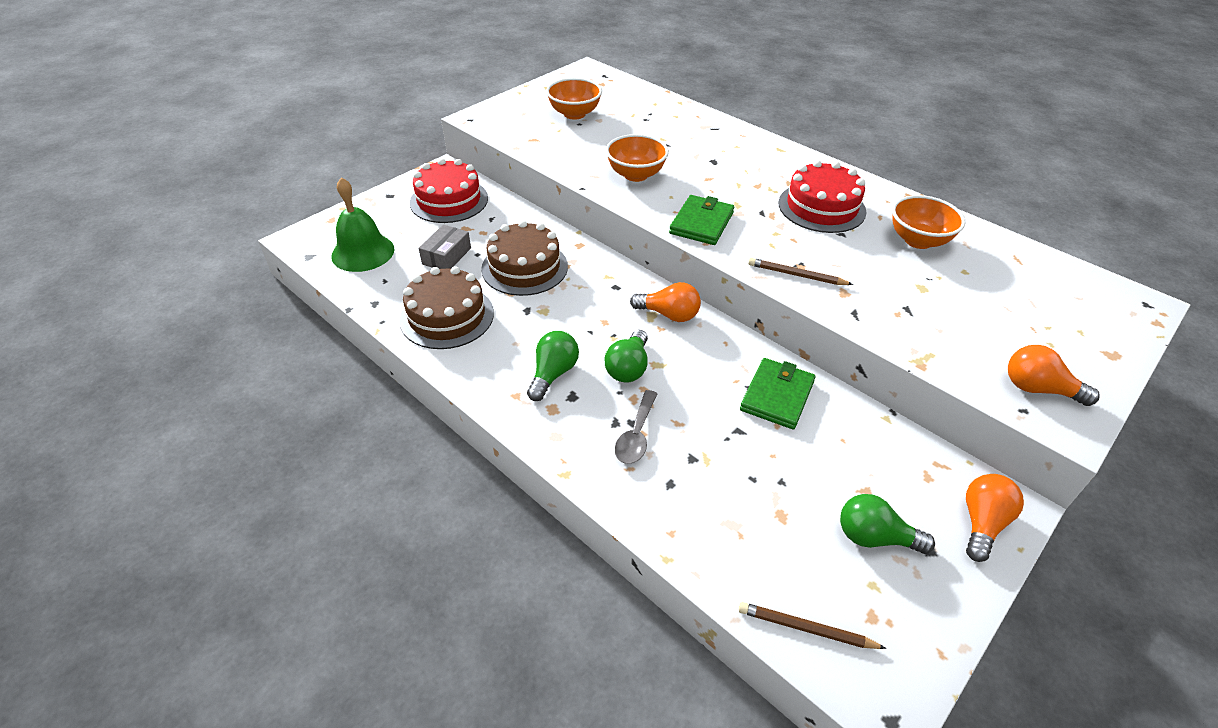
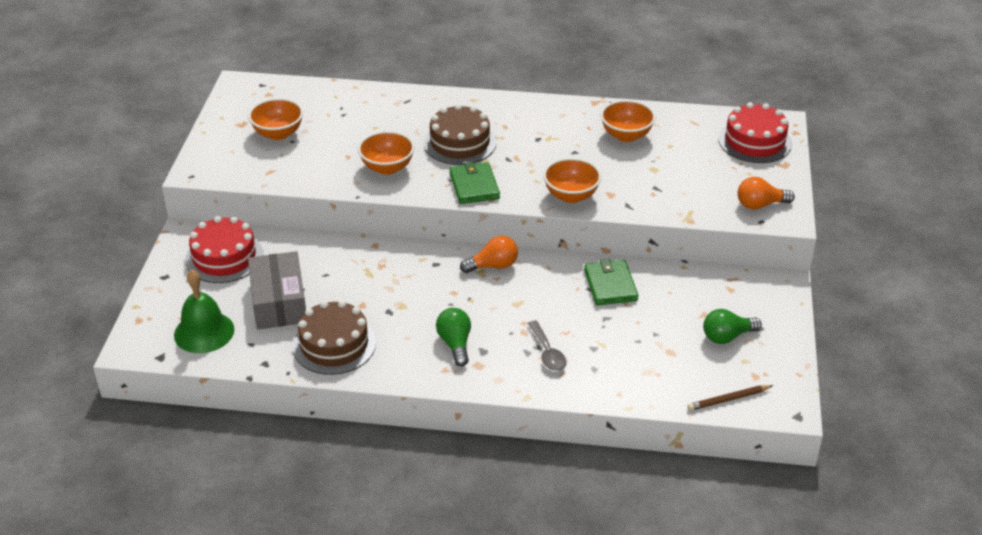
camera: 35 degrees left, 5 degrees down
(446, 256) = (279, 302): grey box -> grey box, size x1.74
(524, 267) = (352, 282): brown cake -> brown cake (460, 143)
(628, 368) = (501, 315): green light bulb -> none
(796, 275) = (571, 196): brown pencil -> orange bowl
(821, 207) = (544, 137): red cake -> red cake (754, 141)
(982, 523) = (774, 300): orange light bulb -> none

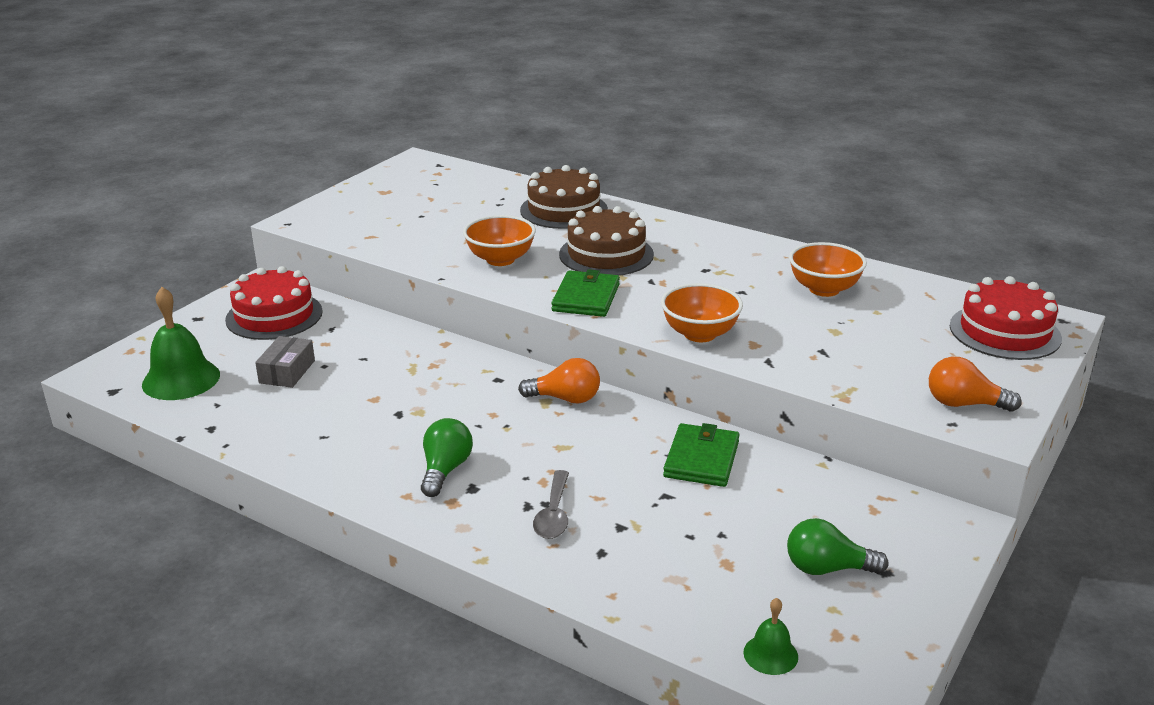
camera: 25 degrees right, 10 degrees down
(278, 133) = (413, 206): orange bowl -> none
(279, 302) = (287, 372): grey box -> grey box, size x0.57
(334, 345) = (304, 431): brown cake -> brown cake (564, 210)
(728, 399) = (770, 654): brown pencil -> green bell

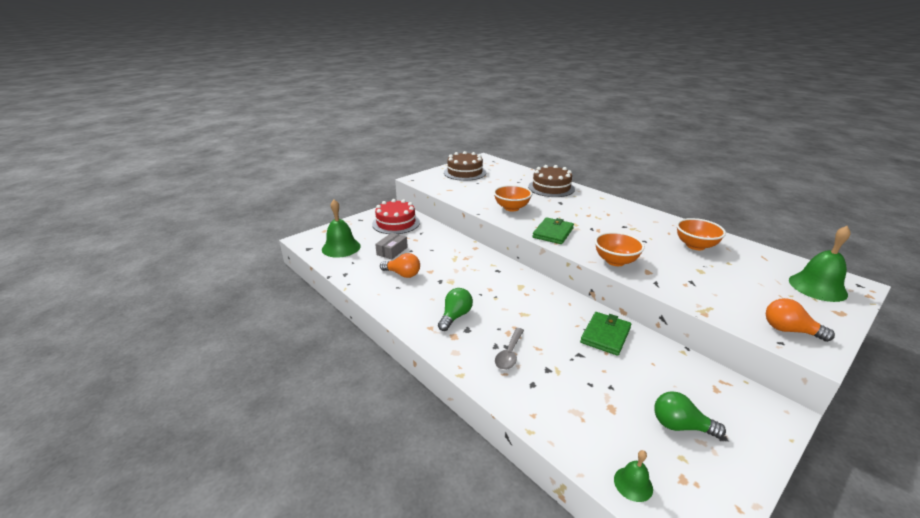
camera: 15 degrees right, 0 degrees up
(565, 399) = (532, 286): orange light bulb -> orange light bulb (402, 274)
(606, 254) = (569, 212): brown cake -> brown cake (465, 172)
(1004, 332) = (817, 287): red cake -> green bell

